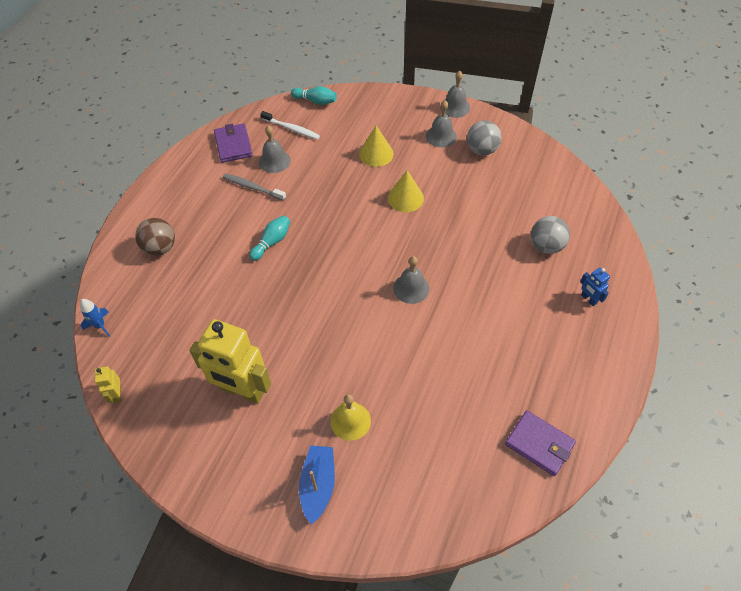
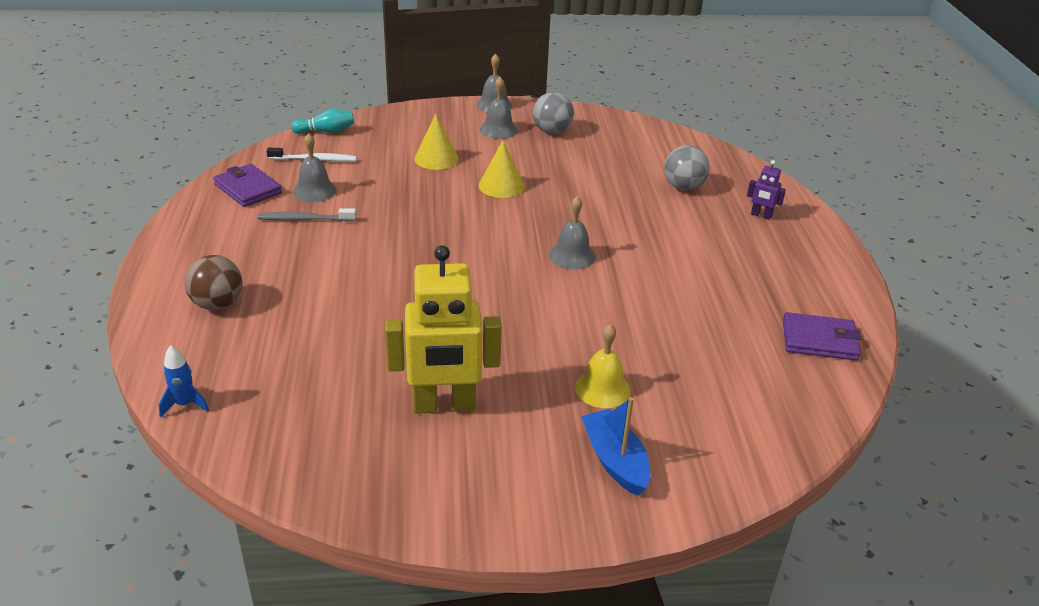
camera: 30 degrees left, 20 degrees down
(117, 395) = (267, 467): yellow robot -> none
(272, 242) = (370, 260): turquoise bowling pin -> none
(588, 299) = (761, 215): blue robot -> purple robot

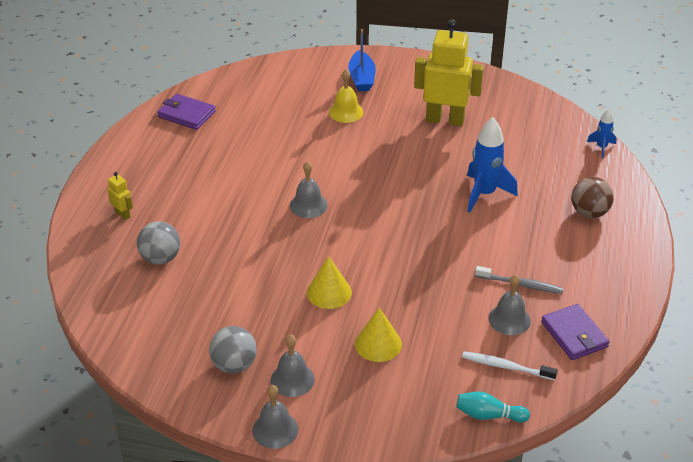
camera: 160 degrees left, 5 degrees up
(360, 304) = (484, 194): none -> blue rocket
(761, 215) = (123, 214): purple robot -> yellow robot

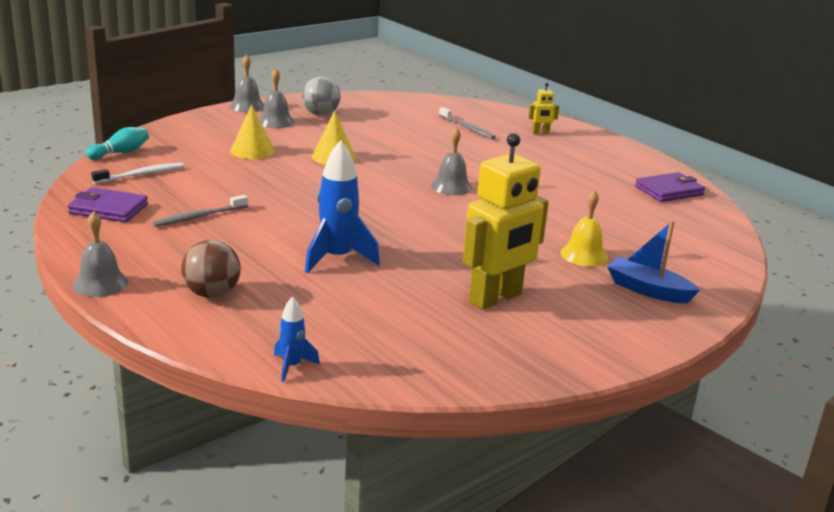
camera: 125 degrees right, 15 degrees down
(160, 258) = (467, 128): grey ball -> grey toothbrush
(509, 319) = (176, 196): grey bell -> grey bell (100, 283)

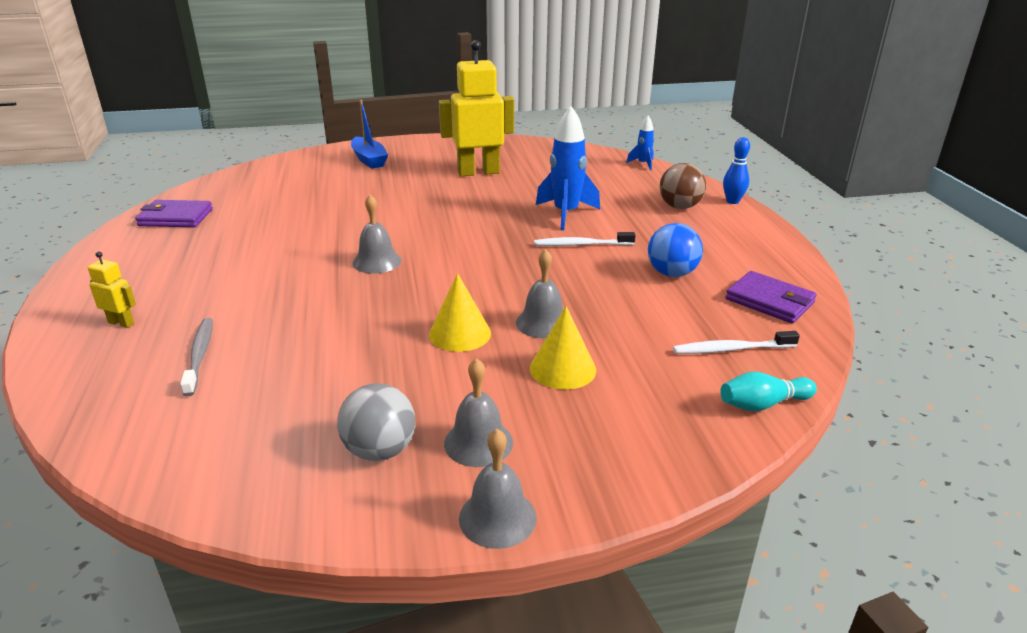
camera: 150 degrees left, 5 degrees up
(100, 283) = (767, 228): grey bell -> grey bell (543, 323)
(144, 317) = (732, 201): none -> blue bowling pin
(199, 217) = (672, 273): grey toothbrush -> blue ball
(296, 228) = (581, 244): none -> white toothbrush
(584, 255) = (369, 184): yellow bell -> none

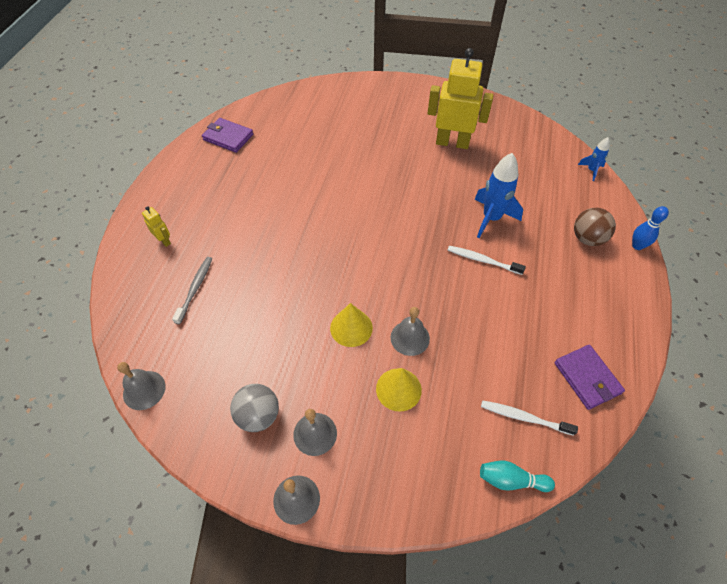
camera: 25 degrees right, 25 degrees up
(369, 160) = (379, 102): blue boat -> none
(377, 261) = (333, 230): grey bell -> grey bell (144, 390)
(672, 273) = (531, 318): blue ball -> none

